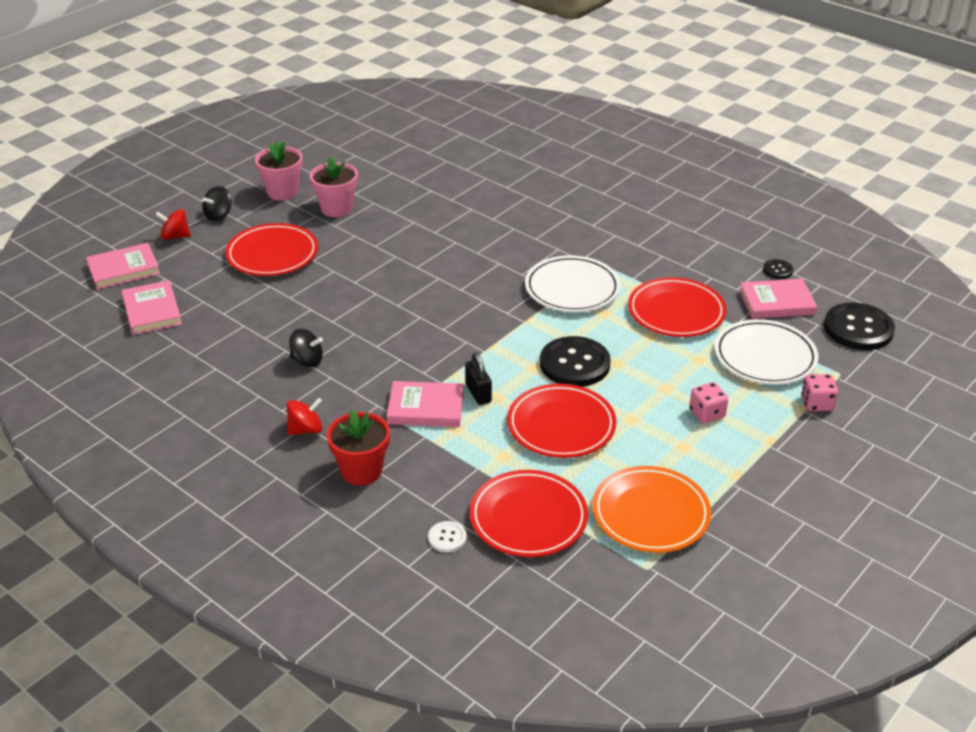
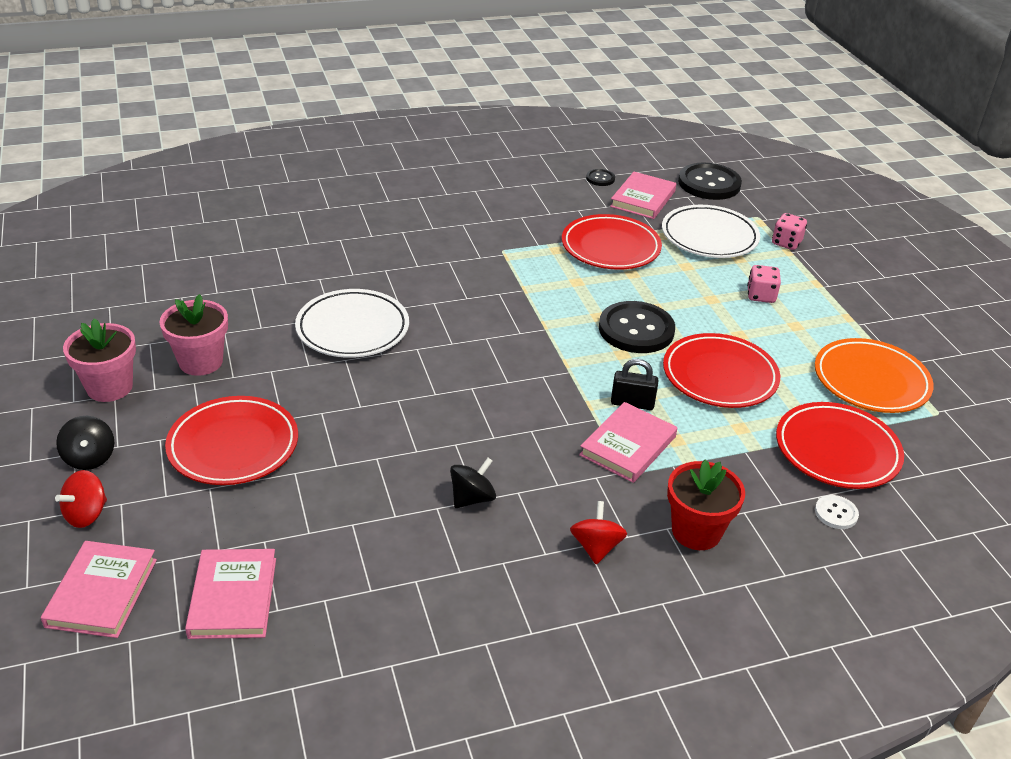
camera: 60 degrees left, 0 degrees up
(152, 311) = (233, 597): pink book -> pink book turned 75 degrees clockwise
(572, 289) = (521, 282): white plate -> white plate (352, 329)

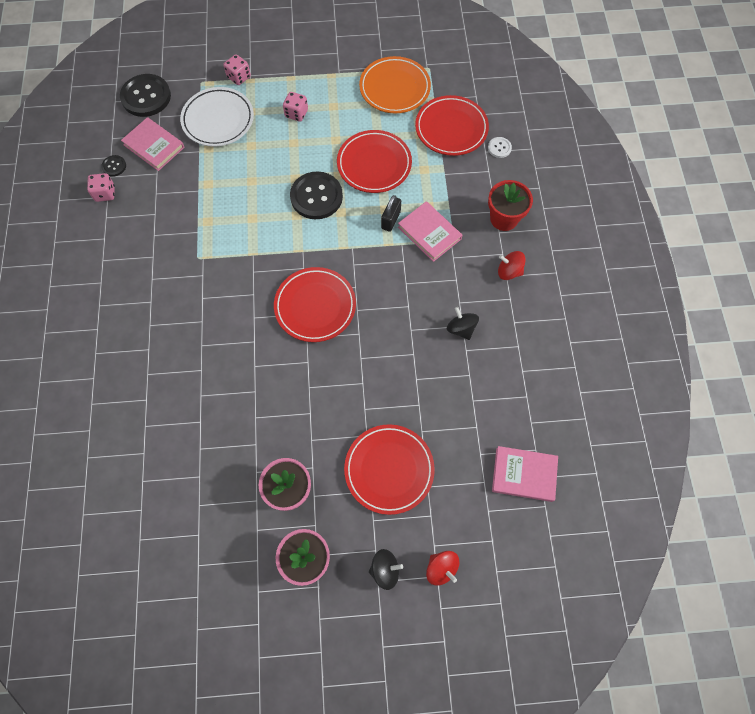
camera: 75 degrees left, 30 degrees up
(102, 593) = (511, 554): pink book -> none
(352, 329) = (273, 378): white plate -> none
(561, 179) = (105, 193): none -> pink dice
(610, 247) = (214, 185): red plate -> red plate (315, 306)

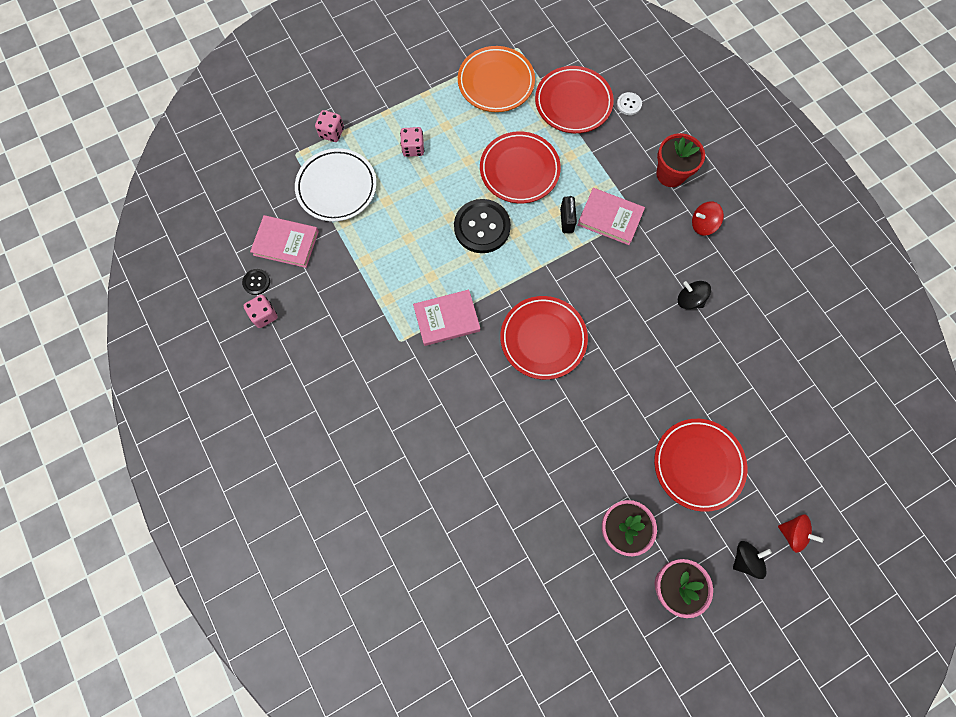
camera: 25 degrees left, 5 degrees up
(146, 97) = (246, 193): black button -> none
(524, 474) = (817, 412): pink book -> pink book (447, 319)

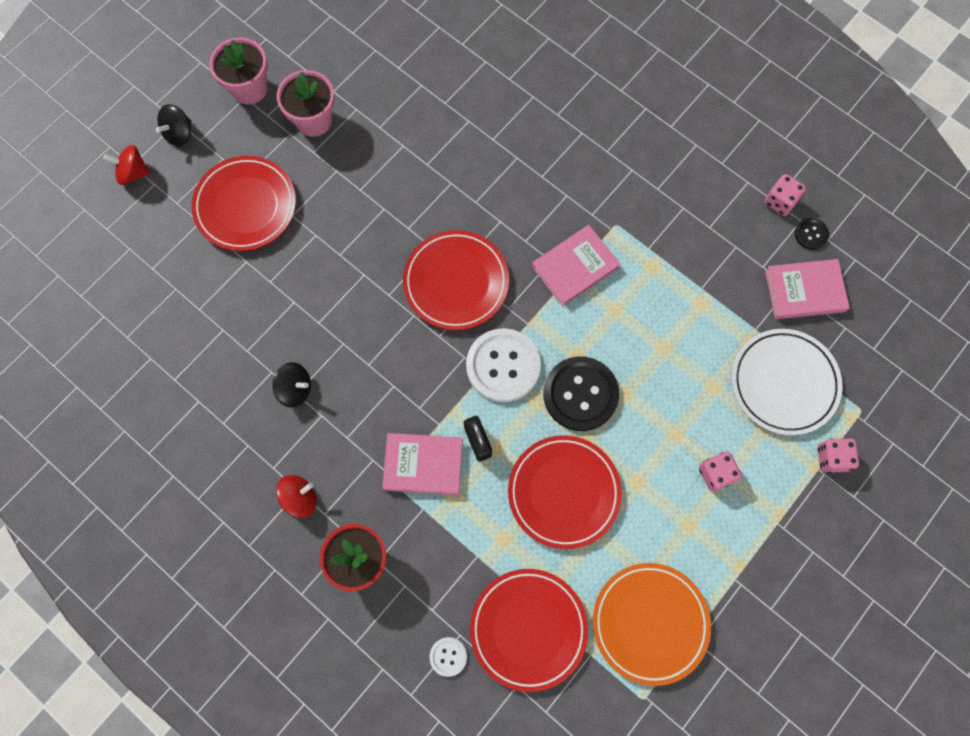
camera: 160 degrees right, 0 degrees up
(530, 265) = (503, 366): none -> white button

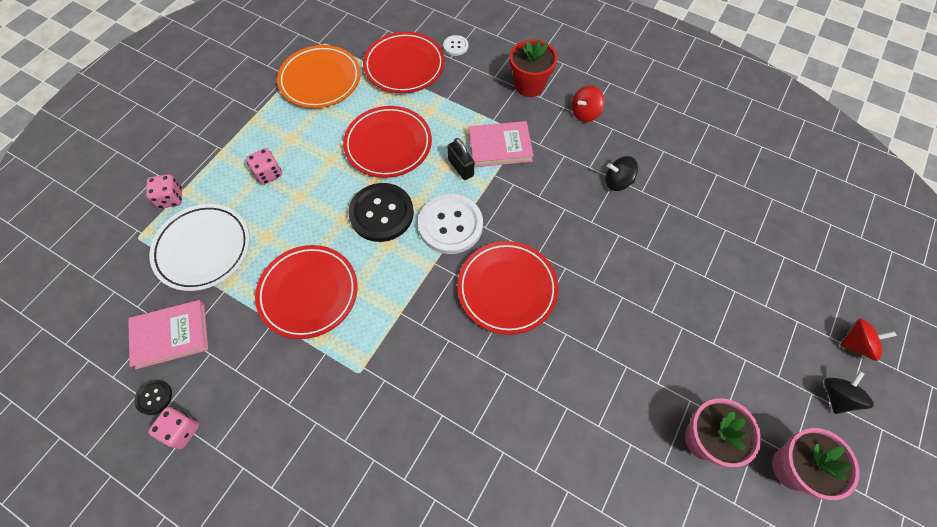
camera: 170 degrees right, 10 degrees down
(246, 206) = (730, 329): red plate -> red plate (308, 293)
(575, 267) = (396, 322): pink book -> none

